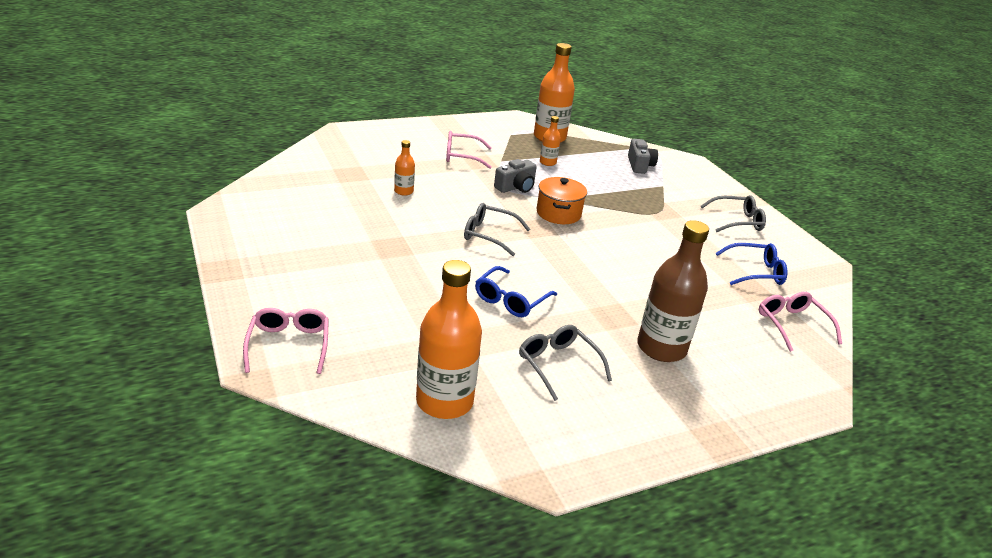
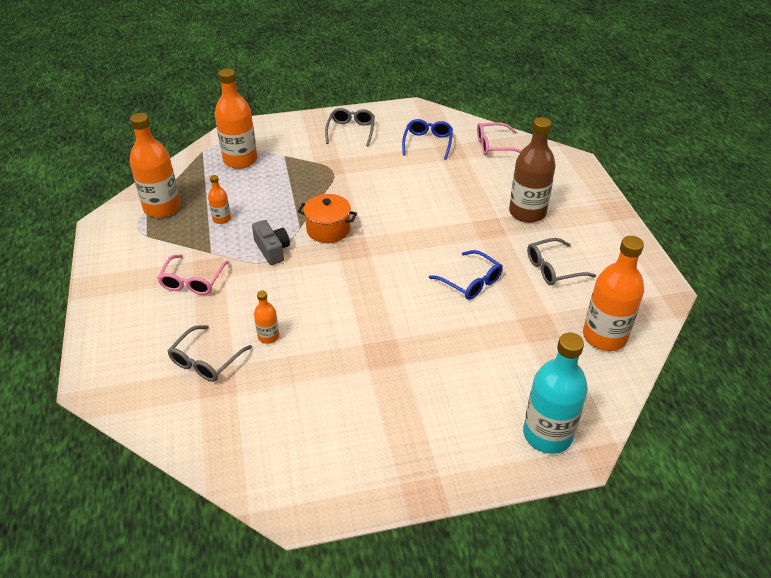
camera: 75 degrees left, 10 degrees up
(289, 345) = (547, 434): pink glasses -> turquoise bottle
(489, 235) = (364, 281): grey glasses -> grey glasses (206, 361)
(639, 165) = (240, 160): grey camera -> orange bottle

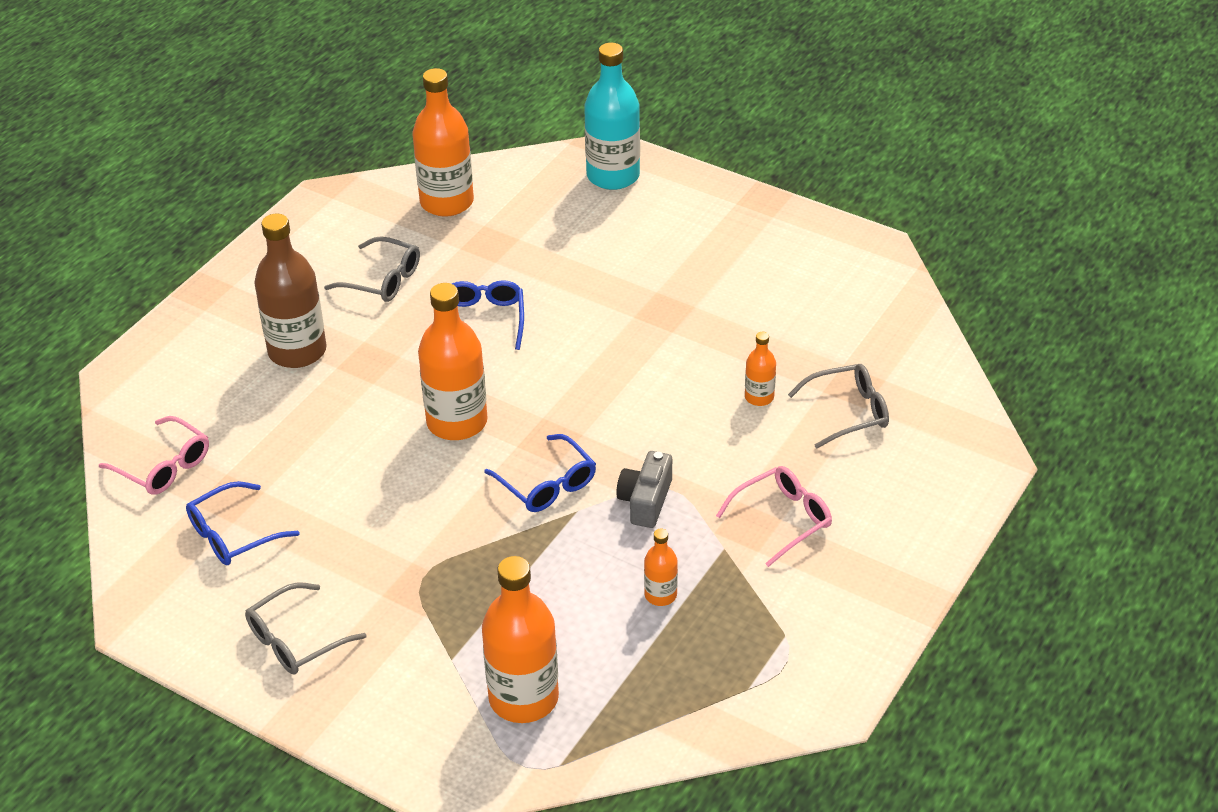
camera: 135 degrees left, 0 degrees up
(162, 208) = (724, 676): orange bottle -> orange bottle (457, 422)
(328, 229) = (547, 484): orange pot -> blue glasses

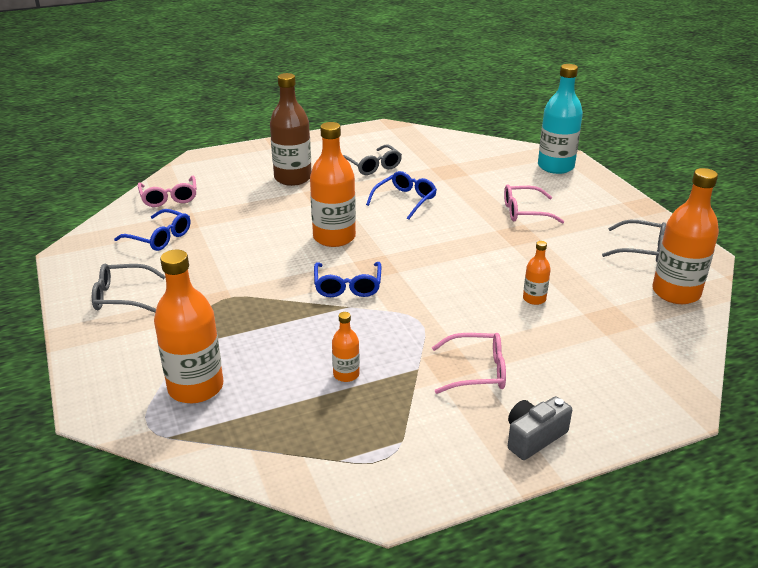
camera: 35 degrees right, 10 degrees down
(233, 534) = (159, 237): blue glasses -> blue glasses turned 150 degrees counterclockwise
(447, 202) = (446, 148): orange bottle -> orange bottle (676, 292)
(641, 271) = (525, 212): none -> pink glasses
(645, 501) = (397, 320): grey camera -> grey camera (534, 437)
(848, 412) = (590, 332): grey glasses -> grey glasses (641, 249)

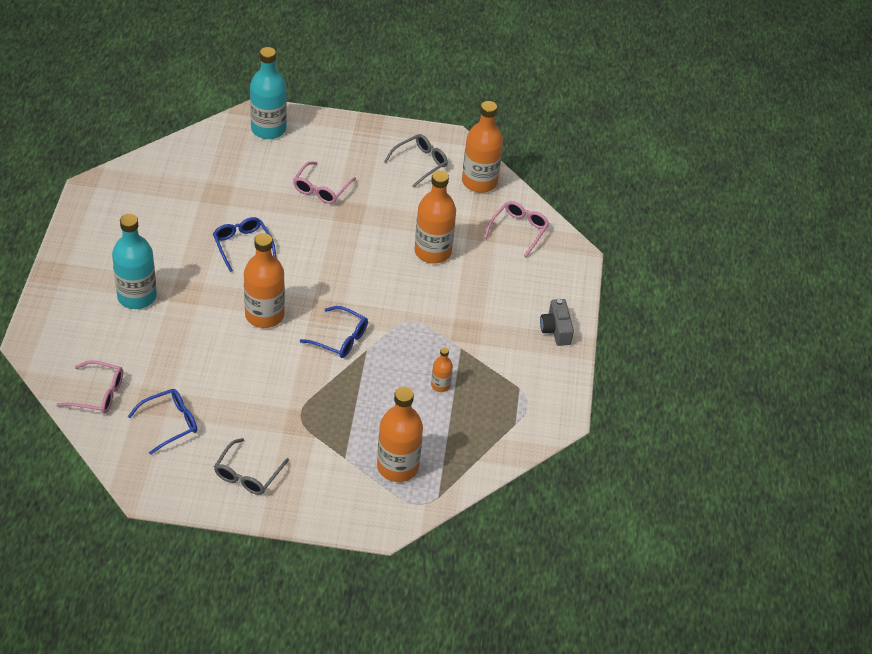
camera: 65 degrees left, 15 degrees up
(293, 178) = (137, 296): brown bottle -> turquoise bottle
(373, 166) = (163, 235): grey glasses -> none
(477, 371) = (483, 322): pink glasses -> pink glasses (518, 230)
(534, 299) = (432, 251): orange bottle -> orange bottle, size x2.06

